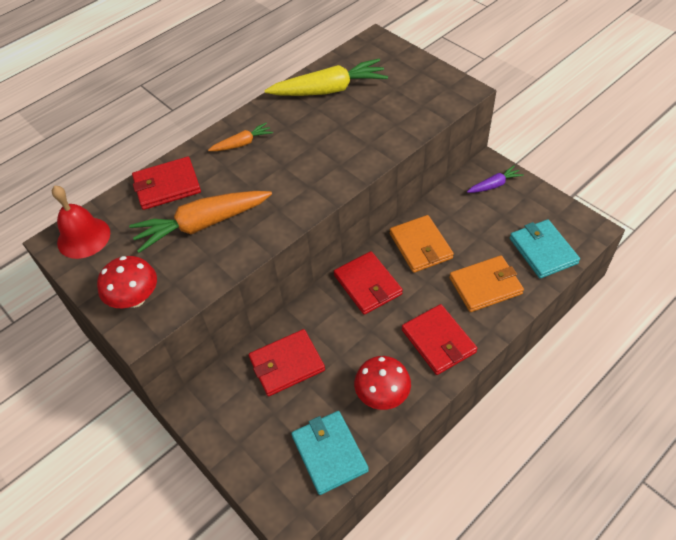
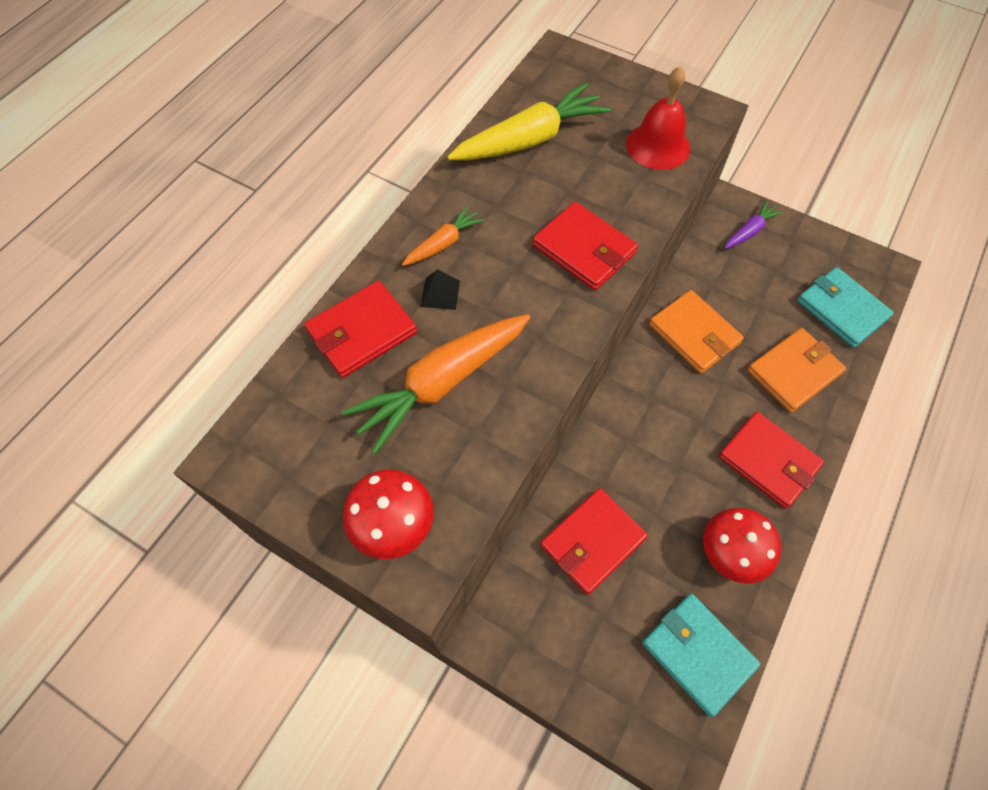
camera: 20 degrees left, 10 degrees up
(83, 237) = (269, 442): red bell -> red bell (658, 146)
(226, 172) = (440, 293): none -> black pyramid
(367, 285) = (650, 403): red wallet -> red wallet (584, 249)

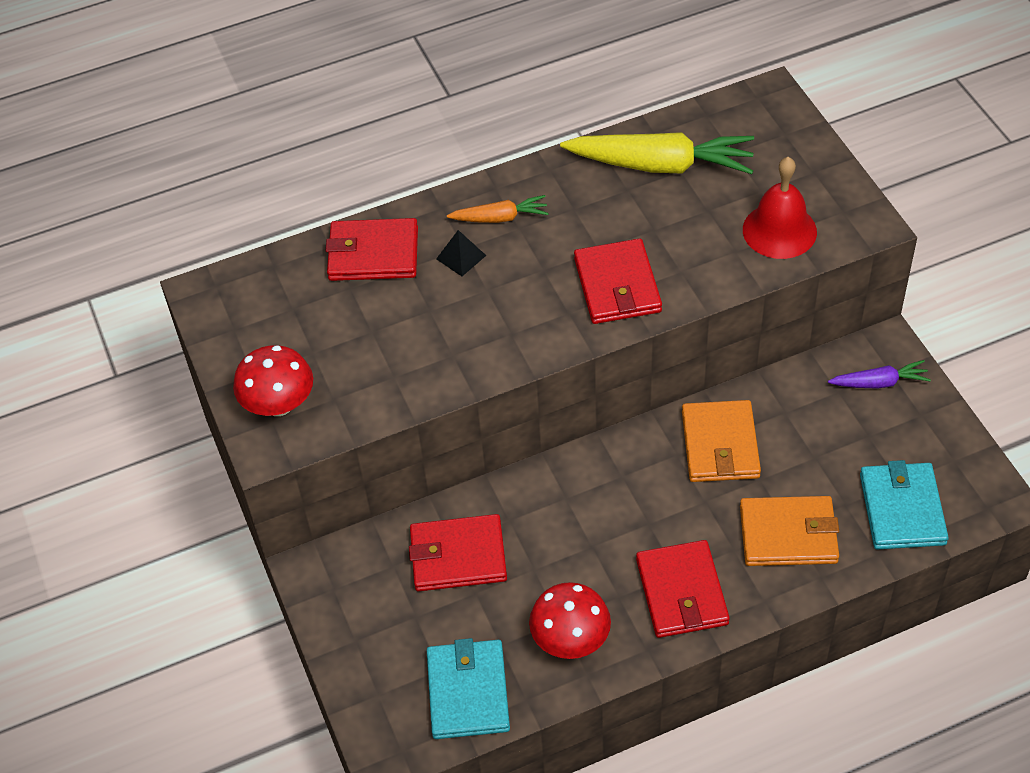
camera: 40 degrees right, 10 degrees down
(441, 384) = (400, 326): orange carrot -> none

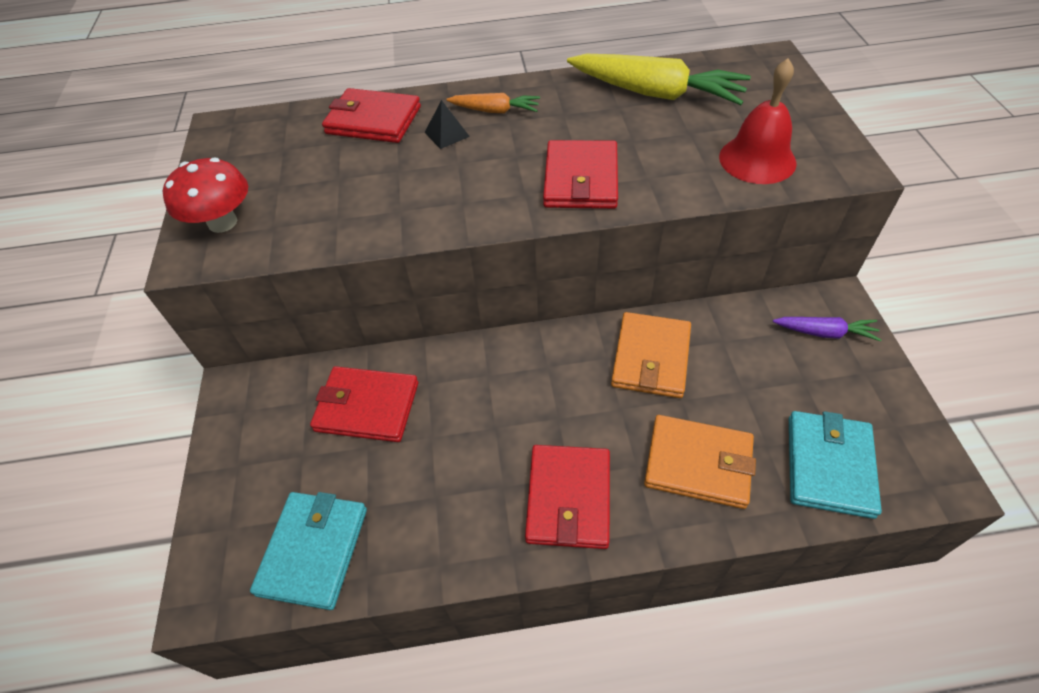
camera: 15 degrees right, 0 degrees up
(570, 639) = (437, 520): red mushroom -> none

